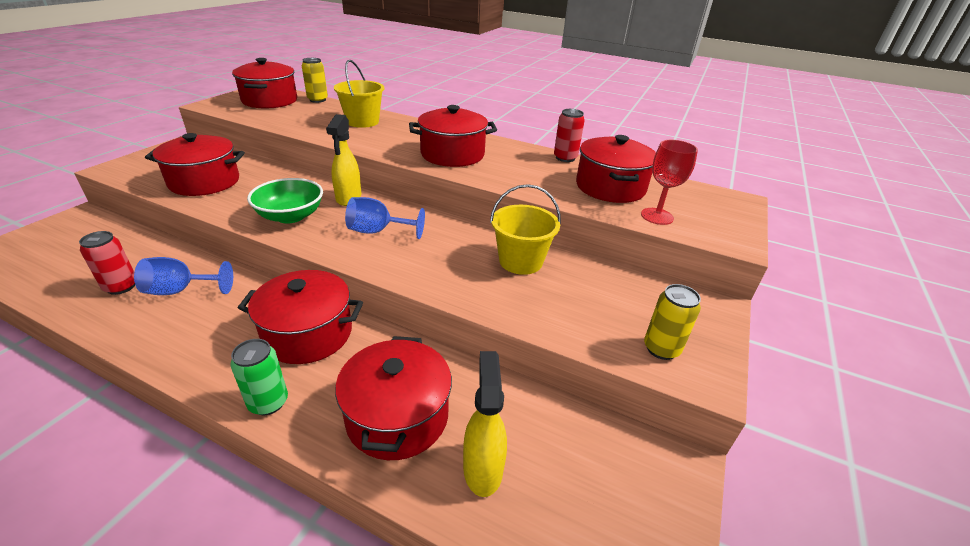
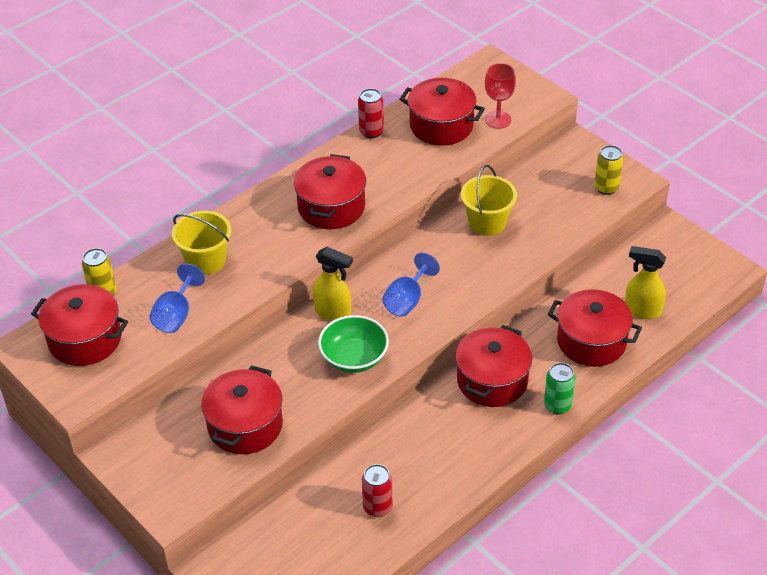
camera: 65 degrees left, 10 degrees up
(181, 290) = (400, 464): blue goblet -> blue goblet (176, 315)

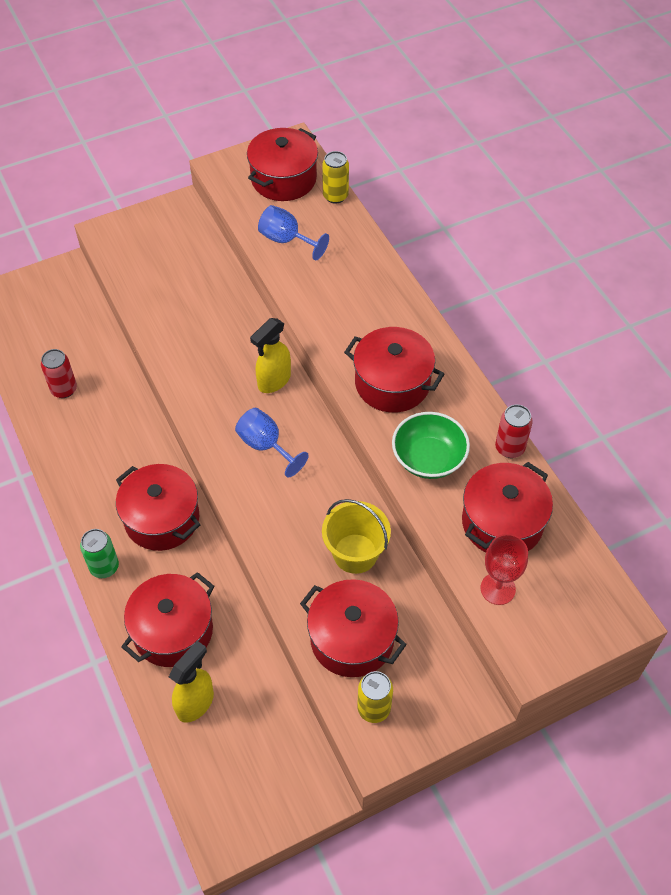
camera: 105 degrees right, 10 degrees up
(206, 260) = (350, 271): yellow bucket -> none
(245, 425) = (167, 291): red pot -> red pot (352, 639)
(354, 358) = (209, 384): green bowl -> green bowl (428, 458)

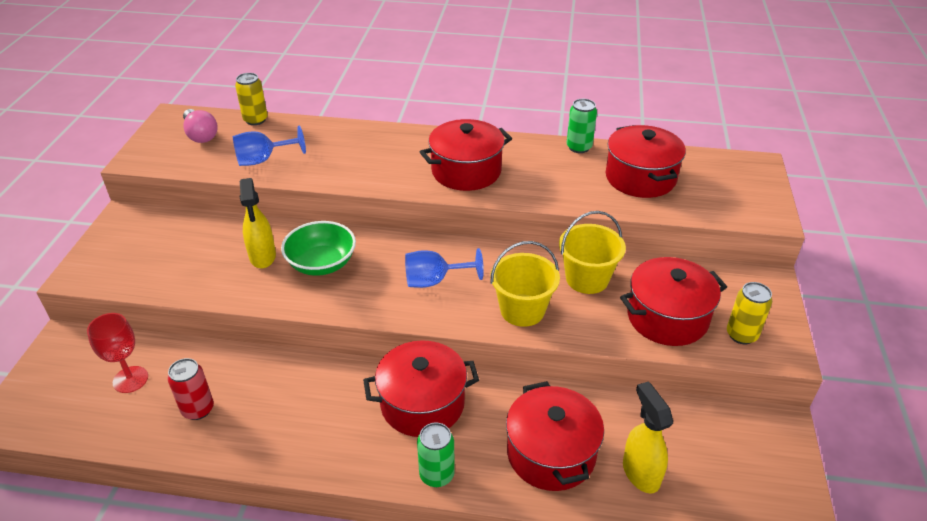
camera: 55 degrees left, 15 degrees down
(273, 381) = (374, 247): yellow spray bottle -> yellow spray bottle (262, 257)
(278, 526) = (522, 310): none -> yellow bucket
(283, 179) = (200, 135): red pot -> pink light bulb
(428, 458) = (553, 185): green bowl -> green bowl (321, 264)
(498, 588) = (697, 204): red goblet -> red goblet (130, 379)
(509, 448) = (579, 147): red can -> green can

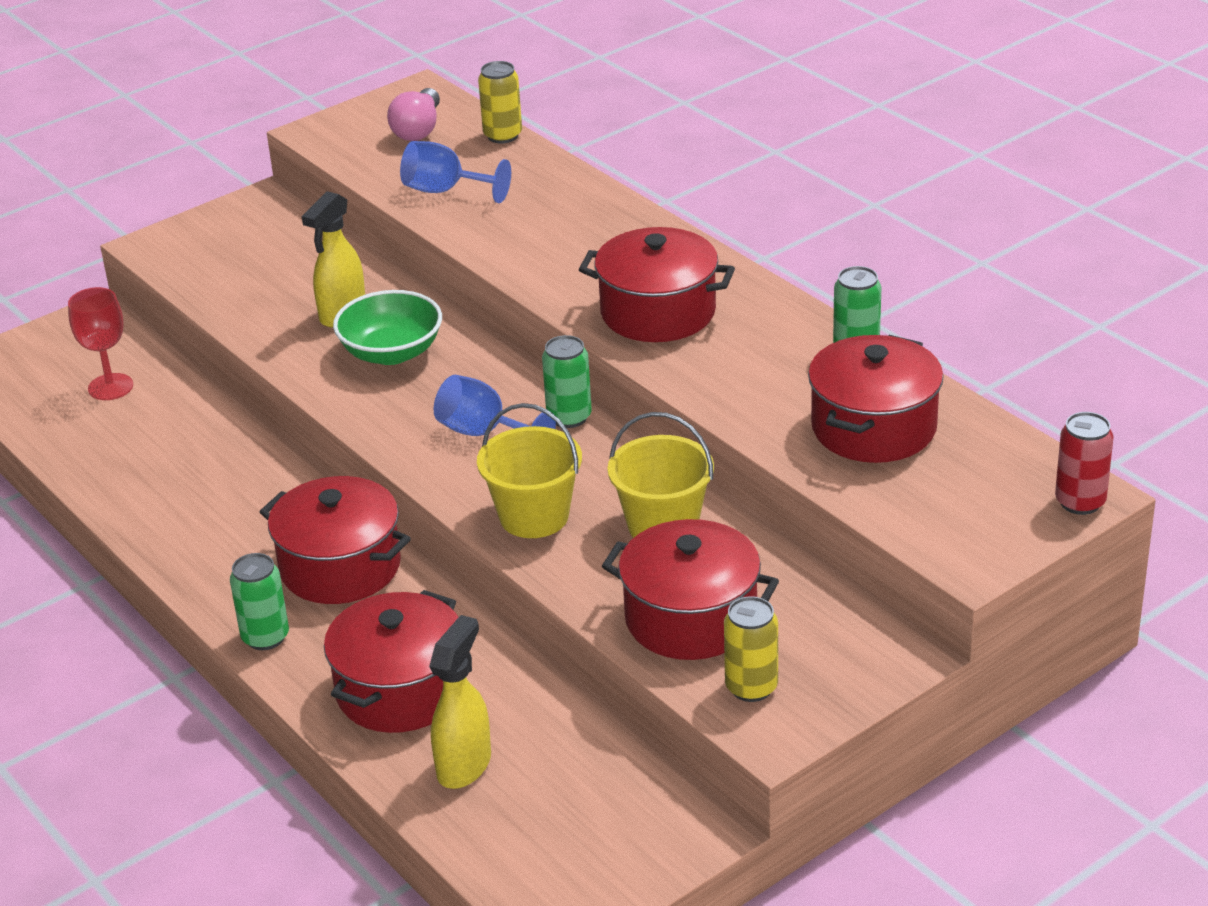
camera: 45 degrees right, 5 degrees down
(198, 409) = (134, 449): red can -> red can (1080, 502)
(464, 249) = (569, 417): none -> green can

